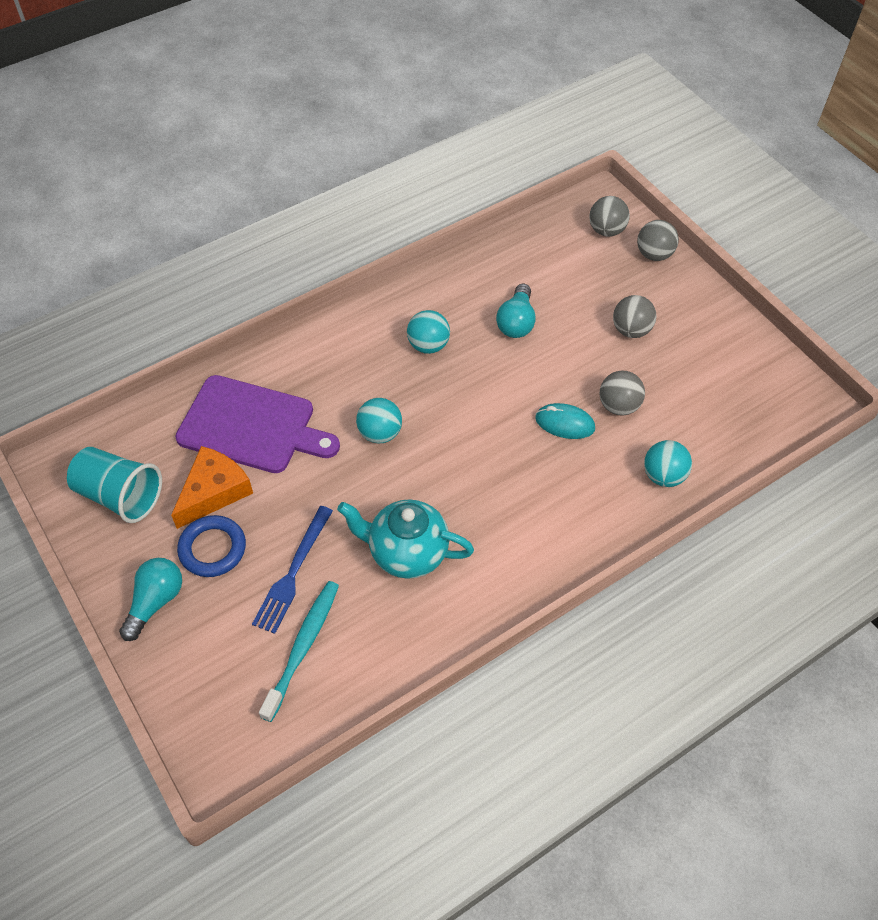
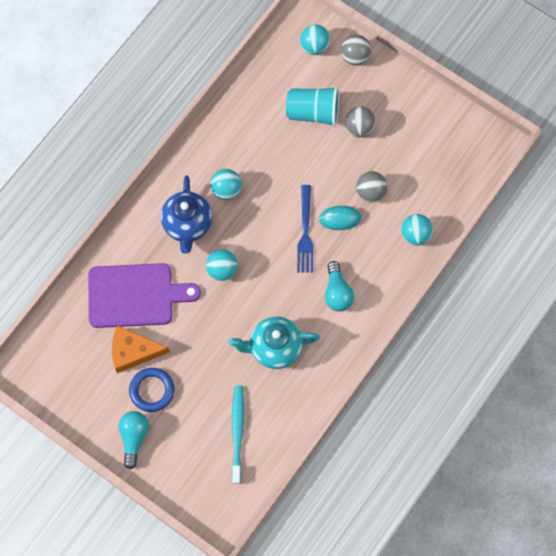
camera: 20 degrees left, 15 degrees up
(120, 495) = (73, 377): turquoise cup -> turquoise cup (313, 112)
(214, 492) = (133, 351): orange cheese -> orange cheese turned 105 degrees counterclockwise
(293, 573) = (209, 387): blue fork -> blue fork (305, 232)
(360, 368) = (187, 225): none -> blue teapot
(516, 322) = (279, 149): turquoise light bulb -> turquoise light bulb (337, 292)
(606, 230) = (314, 46): grey ball -> turquoise ball

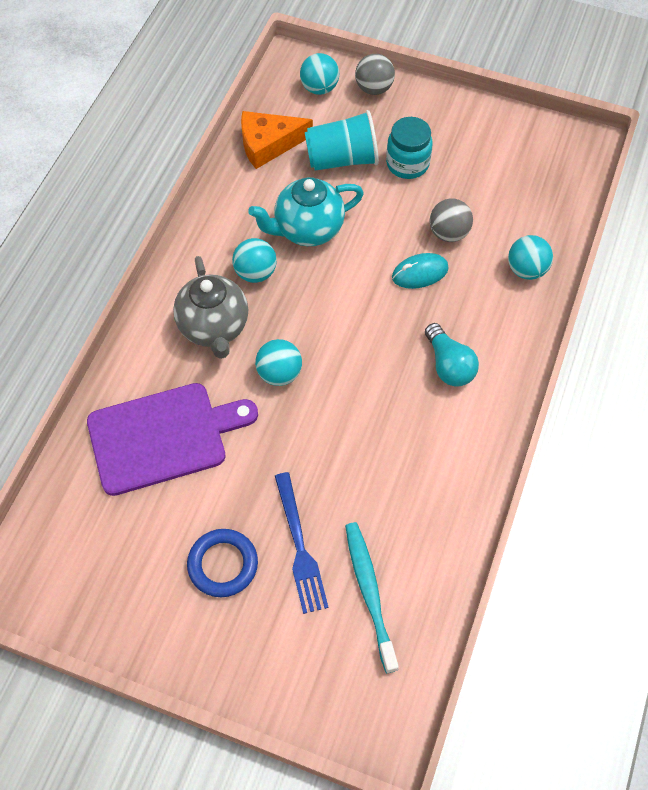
camera: 15 degrees left, 10 degrees down
(133, 351) = (180, 515): orange cheese -> orange cheese (268, 144)
(134, 438) = (213, 643): turquoise light bulb -> none
(187, 225) = (214, 328): blue teapot -> grey teapot
(274, 348) = (386, 459): turquoise teapot -> turquoise teapot (308, 230)
(305, 232) = (379, 300): blue fork -> blue fork (299, 547)
(359, 128) = (407, 164): grey ball -> turquoise jar

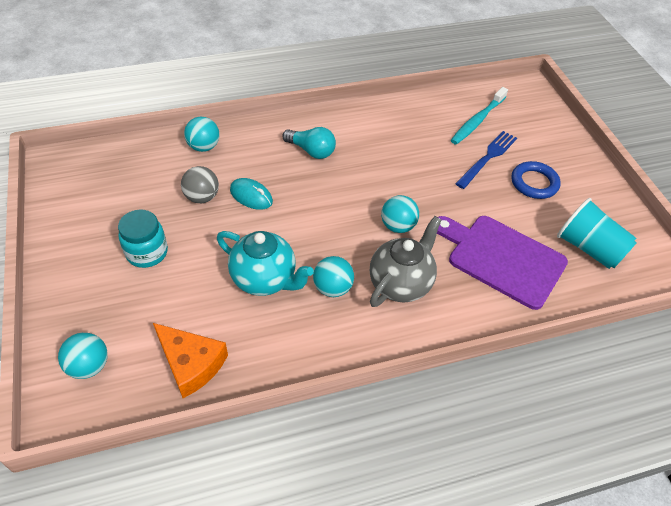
camera: 130 degrees left, 10 degrees down
(342, 159) = (172, 298): turquoise cup -> turquoise cup (589, 248)
(374, 88) = (65, 322): grey ball -> none
(448, 365) = (311, 151): turquoise light bulb -> turquoise light bulb turned 90 degrees clockwise

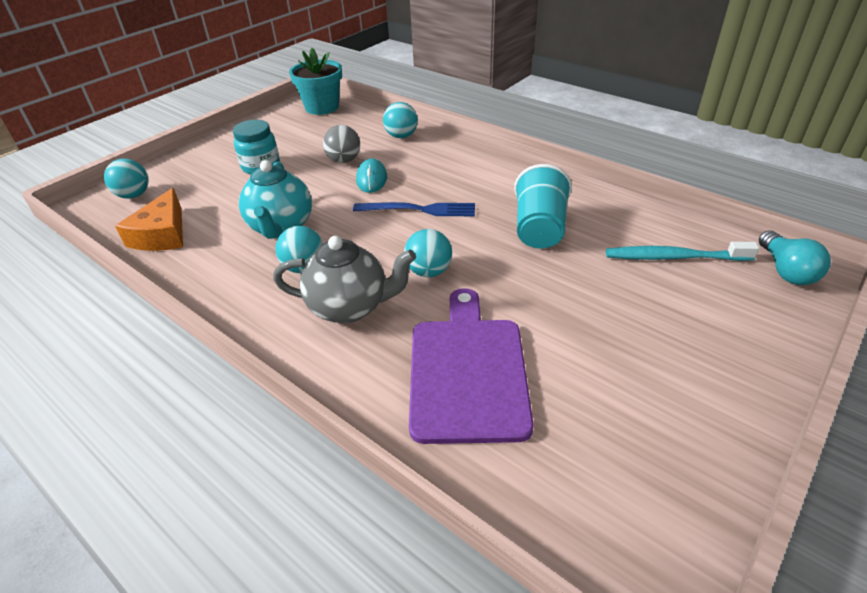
camera: 60 degrees right, 10 degrees down
(82, 165) = (322, 107): none -> turquoise flower pot
(311, 151) = (466, 181): turquoise light bulb -> turquoise light bulb (786, 271)
(488, 158) = (623, 291): blue fork -> blue fork (419, 210)
(534, 183) = (637, 348): blue ring -> none
(589, 248) = (585, 456): turquoise cup -> turquoise cup (539, 229)

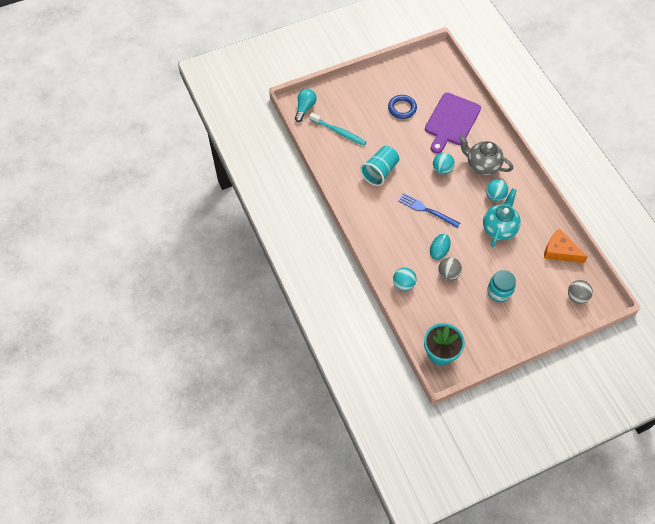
camera: 155 degrees left, 20 degrees up
(134, 195) = (576, 296): turquoise ball -> grey ball
(162, 234) = (560, 251): orange cheese -> orange cheese turned 90 degrees counterclockwise
(602, 353) = (402, 108): none -> blue ring

